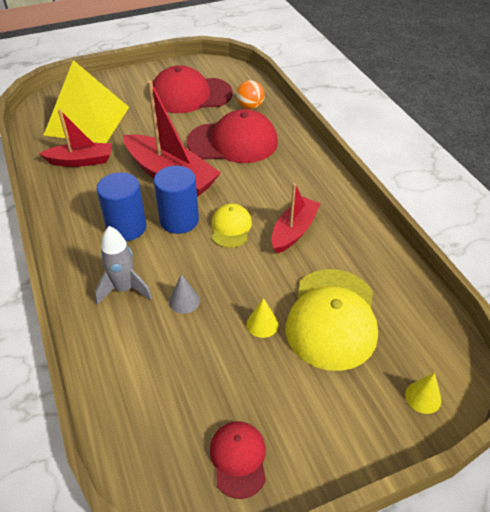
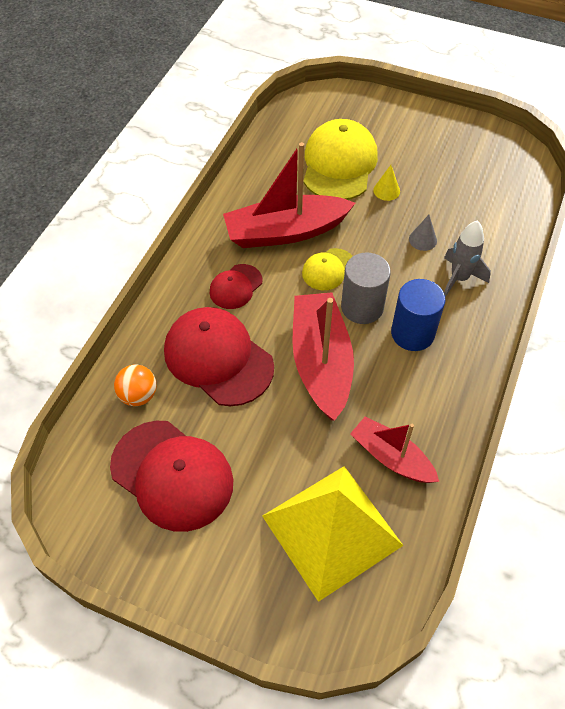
camera: 135 degrees left, 10 degrees up
(179, 220) = (362, 307): blue cylinder -> grey cylinder
(238, 459) = (472, 143): red cap -> red cap (235, 287)
(294, 231) = (285, 232): red boat -> red boat, size x1.63
(332, 318) = (339, 164): yellow cap -> yellow cap turned 45 degrees counterclockwise
(423, 397) = (344, 103): yellow cone -> none

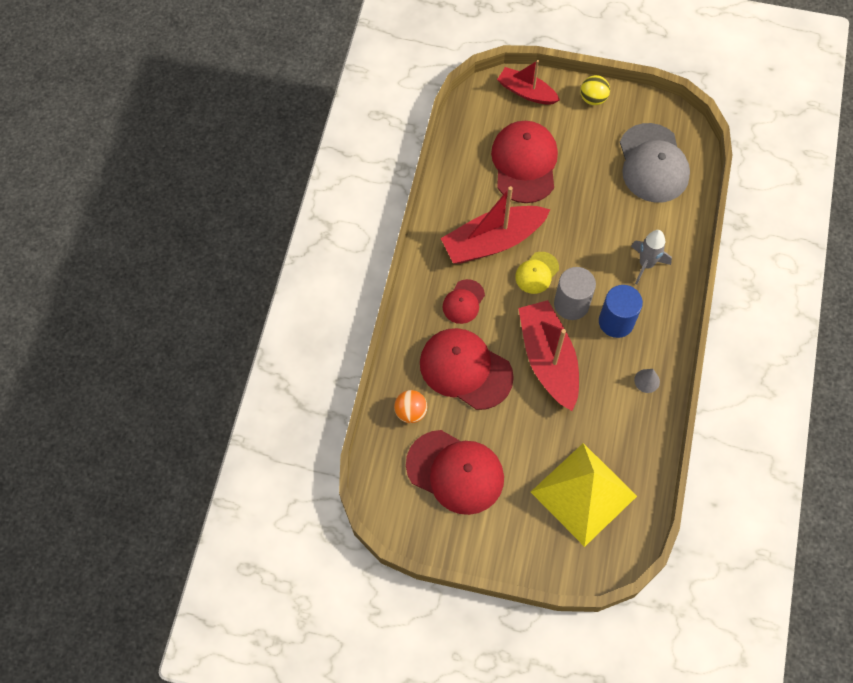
camera: 10 degrees left, 10 degrees up
(339, 164) = (524, 163): yellow cap -> red cap
(386, 190) = (571, 185): yellow cone -> none
(391, 457) = (617, 430): red boat -> red boat (526, 92)
(423, 239) = (610, 231): grey cone -> grey cone (647, 381)
(426, 117) = (593, 98): none -> yellow ball
(483, 182) = (653, 163): none -> grey cap

